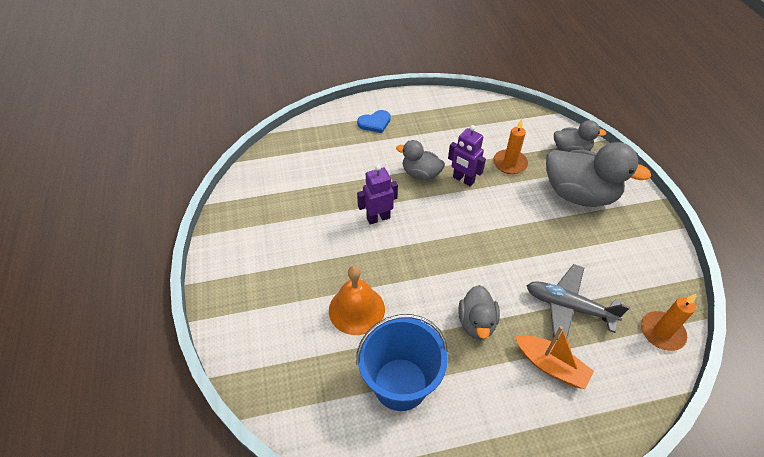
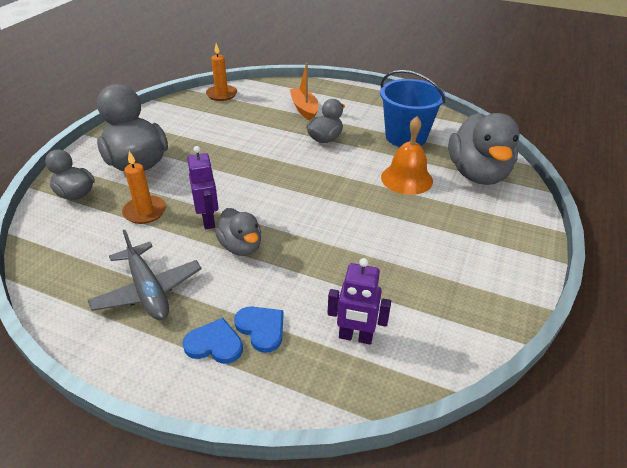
camera: 145 degrees left, 10 degrees down
(292, 361) = (477, 174): none -> grey duck
(359, 139) = (261, 328): none -> blue heart
(378, 218) = (329, 229): purple robot -> purple robot (355, 337)
(568, 307) = (255, 121): grey plane -> grey plane (148, 290)

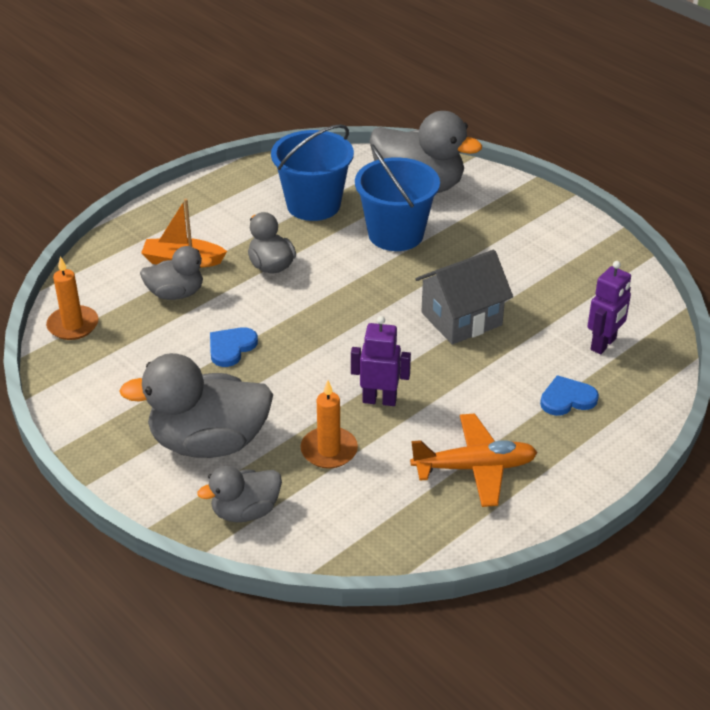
camera: 65 degrees left, 0 degrees up
(148, 290) = (474, 468): grey plane -> orange plane
(214, 344) = (572, 433): blue heart -> blue heart (231, 348)
(241, 247) = (441, 385): grey duck -> grey duck (176, 294)
(329, 237) = (461, 319): none -> grey house
(406, 179) = (396, 234): orange bell -> blue bucket

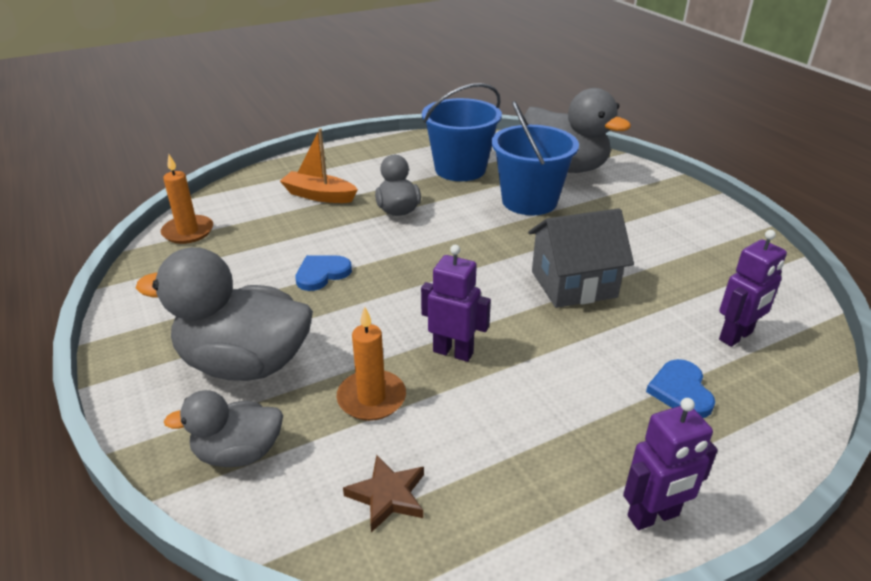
camera: 15 degrees right, 5 degrees down
(176, 294) = (297, 220): grey duck -> none
(373, 517) = (387, 496): none -> brown star
(474, 468) = (541, 455): orange plane -> none
(562, 492) = (653, 516): none -> purple robot
(567, 399) = (681, 391): blue heart -> blue heart turned 90 degrees counterclockwise

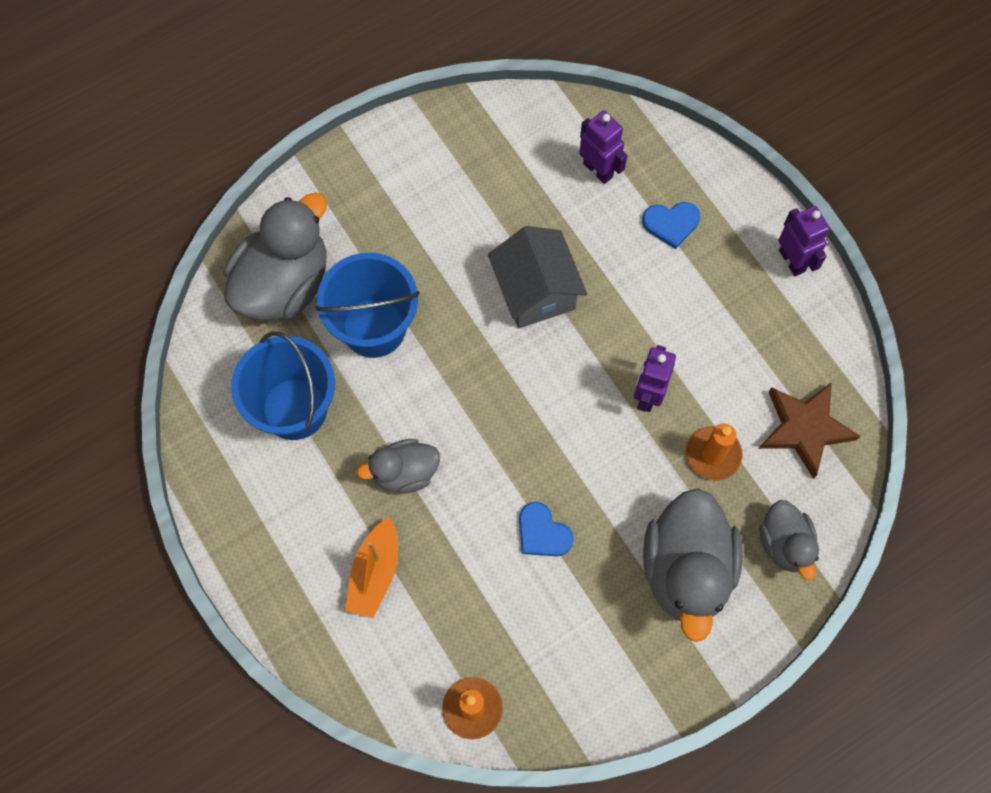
camera: 95 degrees left, 35 degrees up
(387, 496) = (804, 429): brown star -> brown star, size x1.67

